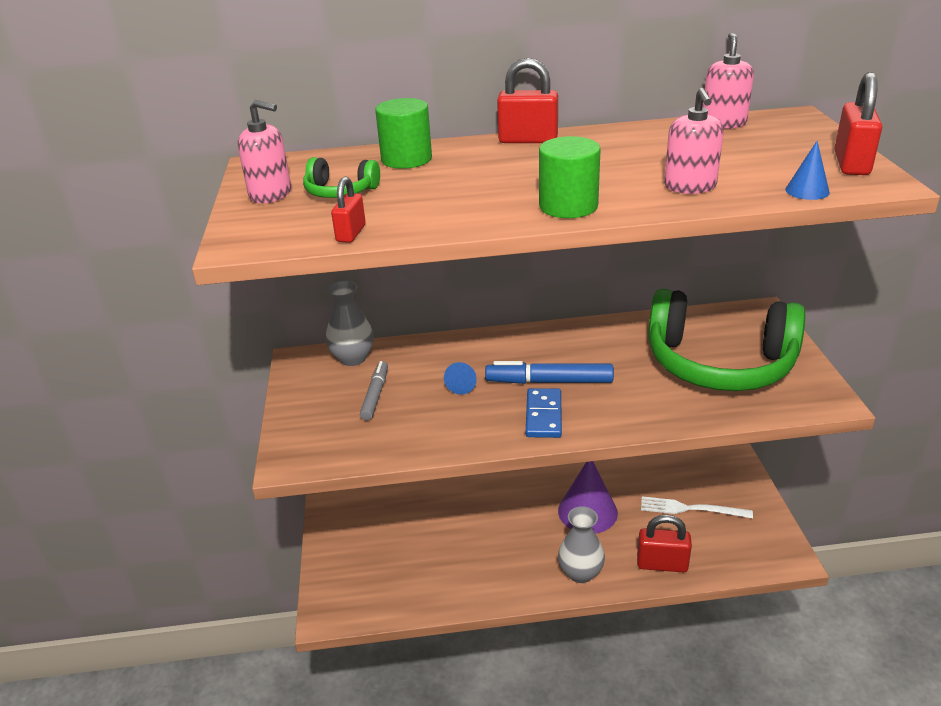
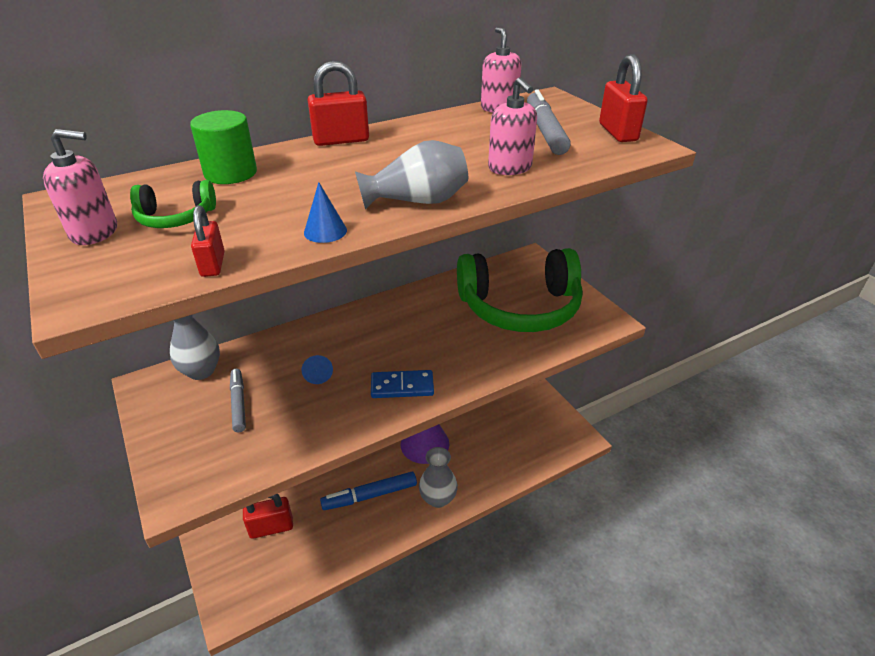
camera: 25 degrees left, 5 degrees up
(544, 415) = (402, 386): blue domino -> blue domino turned 75 degrees counterclockwise
(549, 381) = (393, 353): blue marker -> blue marker (370, 495)
(568, 206) = (417, 201): green cylinder -> grey vase
(662, 564) = (496, 471): red padlock -> red padlock (271, 527)
(691, 509) = (500, 419): white fork -> none
(760, 153) = (545, 131): none -> grey marker
(807, 191) = (602, 160): blue cone -> blue cone (325, 231)

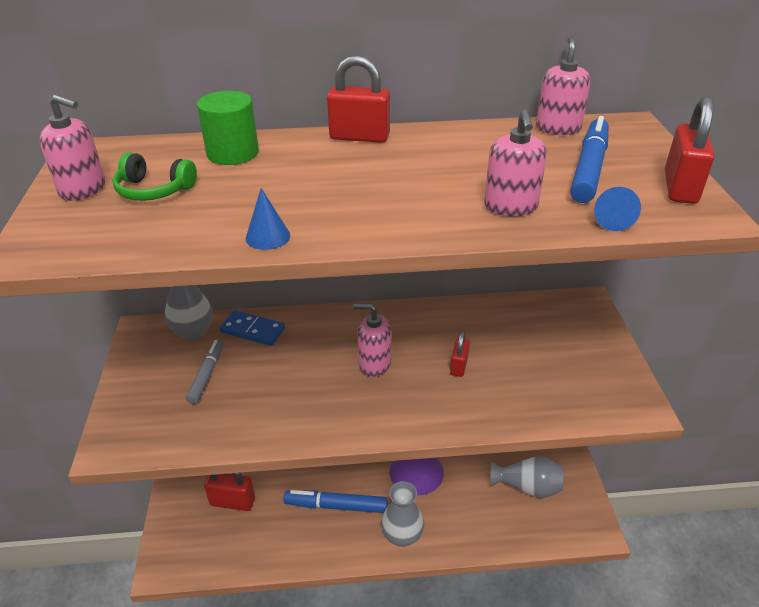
camera: 25 degrees right, 0 degrees up
(213, 264) = (148, 246): red padlock -> red padlock (459, 366)
(318, 373) = (292, 368): blue cone -> blue cone (611, 219)
(390, 349) = (374, 363): none -> pink soap dispenser
(402, 386) = (364, 408): blue domino -> blue domino (253, 330)
(417, 201) = (380, 224): grey vase -> grey vase (528, 487)
(520, 307) = (540, 358): green headphones -> none
(545, 131) = (589, 168): grey marker -> blue marker

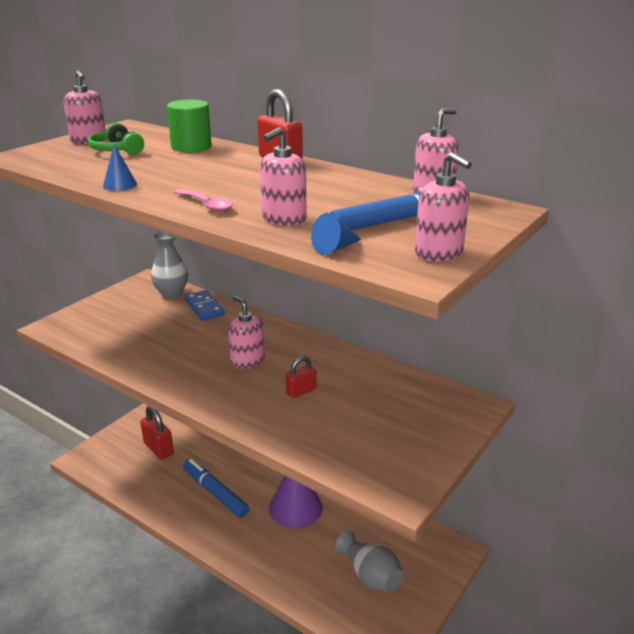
camera: 40 degrees right, 10 degrees down
(207, 375) = (145, 318): grey marker -> none
(402, 536) = (234, 541): grey vase -> none
(412, 222) = (206, 205): none -> pink spoon
(680, 188) = (439, 253): red padlock -> pink soap dispenser

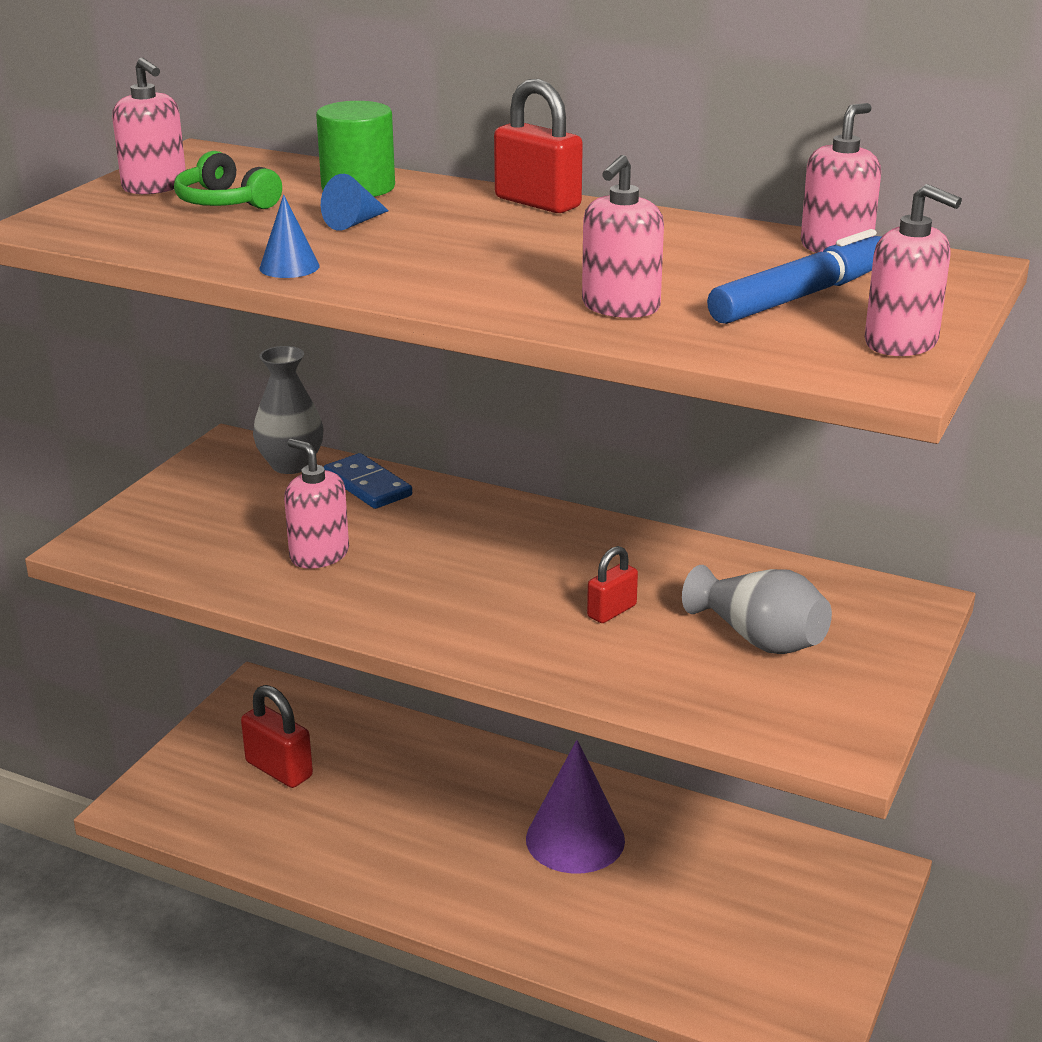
camera: 10 degrees left, 0 degrees up
(206, 205) = (472, 292): pink spoon -> none
(215, 492) = (417, 832): blue marker -> none
(247, 361) = (493, 570): pink soap dispenser -> pink soap dispenser (319, 555)
(335, 248) = (736, 348): blue cone -> blue cone (354, 222)
(370, 576) = (743, 931): grey vase -> grey vase (759, 638)

